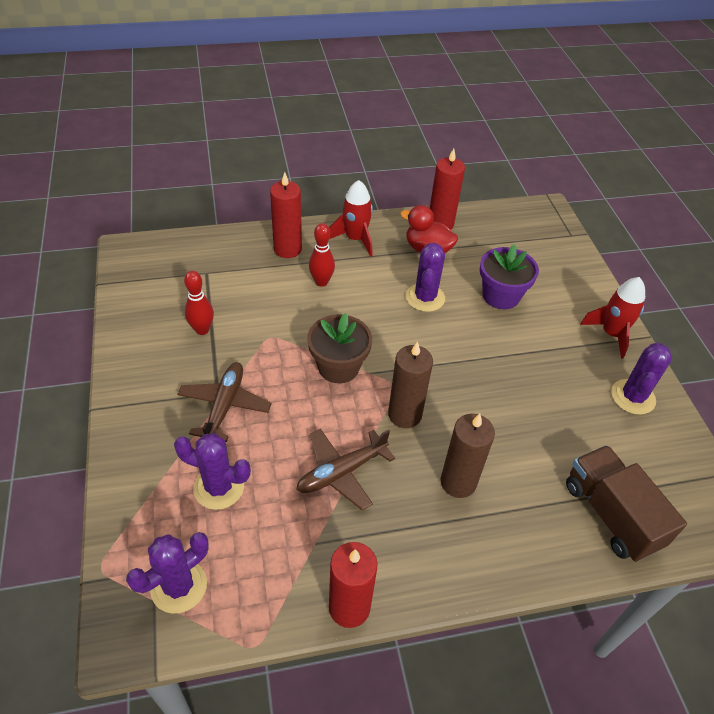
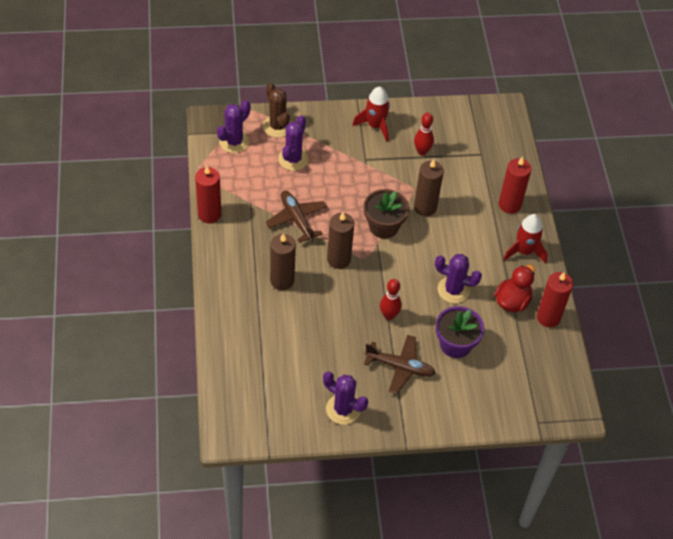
camera: 95 degrees right, 5 degrees up
(144, 518) = (277, 126): none -> brown cactus
(179, 586) = (234, 142): purple cactus -> purple cactus turned 75 degrees clockwise
(225, 406) = (354, 163): brown plane -> brown plane (400, 367)
(300, 325) = (425, 207): none -> brown candle
(321, 282) = (471, 224): red bowling pin -> red bowling pin (389, 315)
(611, 334) = (409, 415): red rocket -> red rocket (375, 126)
(611, 514) = (247, 362): brown truck -> none

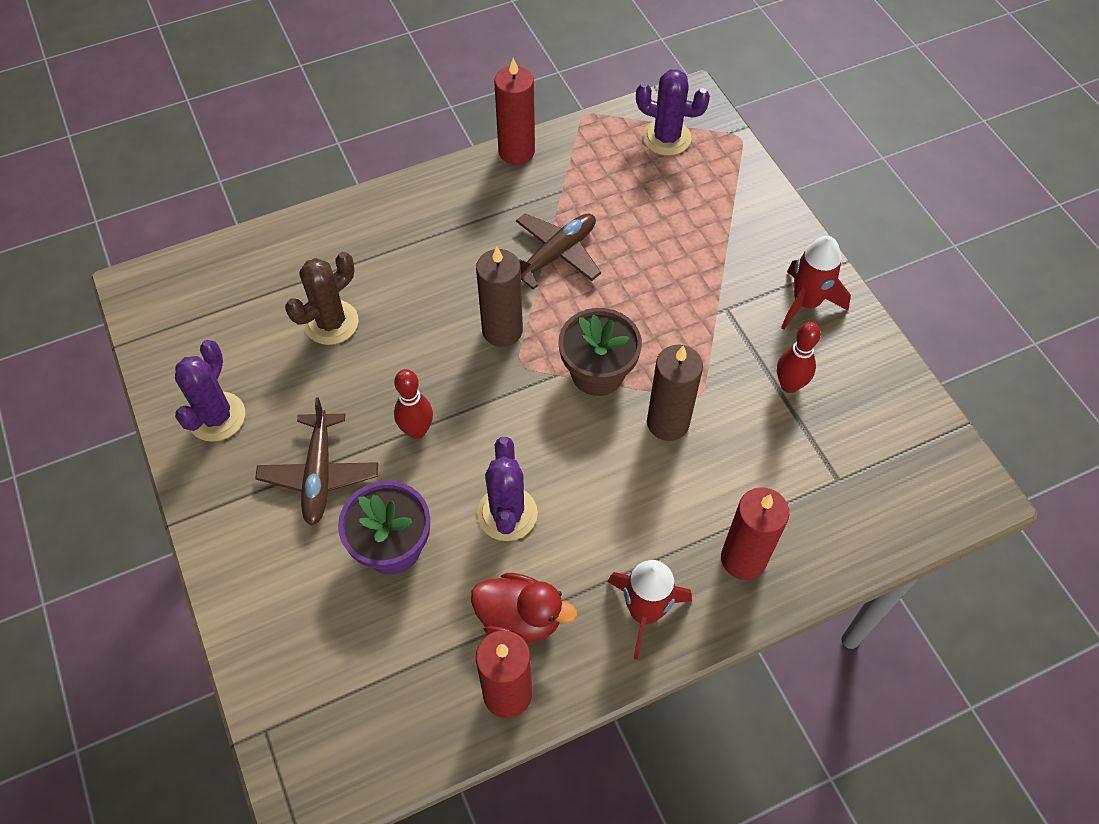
camera: 75 degrees right, 5 degrees up
(277, 126) = (727, 178): brown cactus -> brown cactus (331, 322)
(282, 280) = (432, 270): brown candle -> none
(293, 159) = (673, 216): purple cactus -> none

